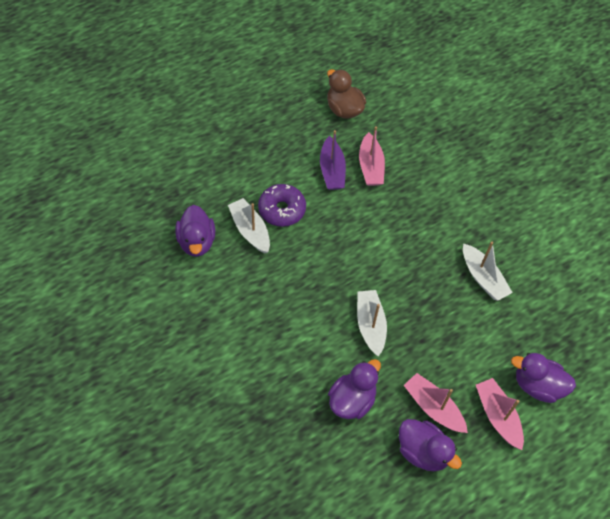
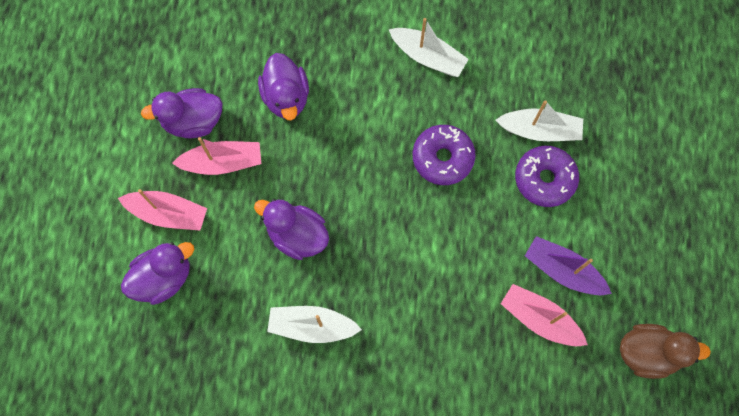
camera: 130 degrees right, 15 degrees up
(197, 242) = (560, 71): purple duck -> purple duck (297, 235)
(315, 273) = (442, 158): none -> purple donut
(370, 325) = (346, 169): white boat -> white boat (428, 57)

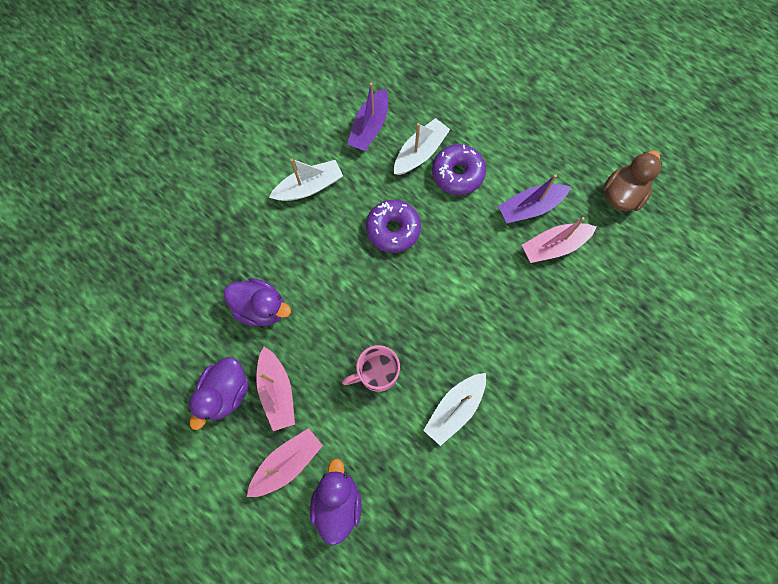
camera: 55 degrees left, 0 degrees up
(223, 162) = (277, 391): pink boat -> pink boat turned 135 degrees clockwise
(297, 235) = (377, 373): purple duck -> pink mug
(529, 67) = (370, 127): none -> purple boat

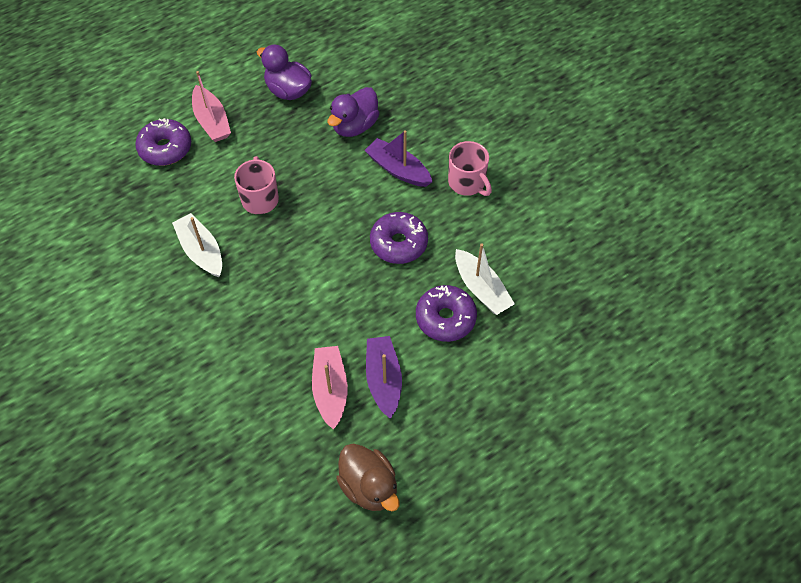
camera: 105 degrees right, 15 degrees down
(277, 391) = (274, 124): pink boat -> none
(309, 187) = (467, 183): white boat -> pink mug
(337, 501) = (165, 148): purple duck -> purple donut
(370, 127) = (525, 249): purple boat -> purple boat (398, 169)

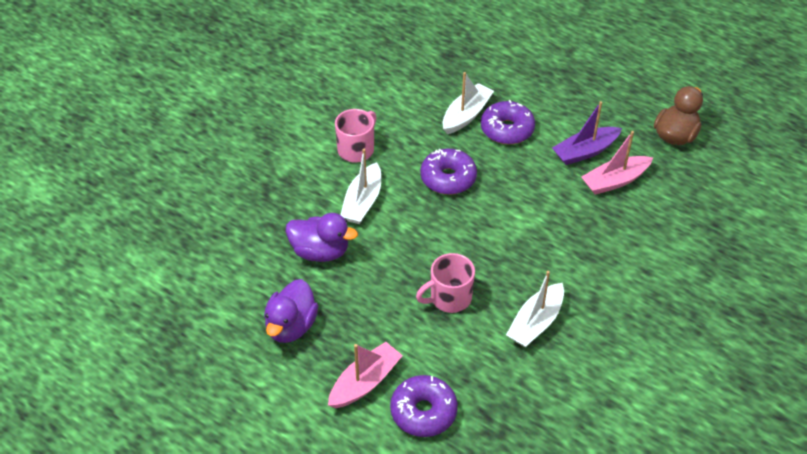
camera: 110 degrees left, 10 degrees down
(398, 169) = (362, 202): purple boat -> white boat

